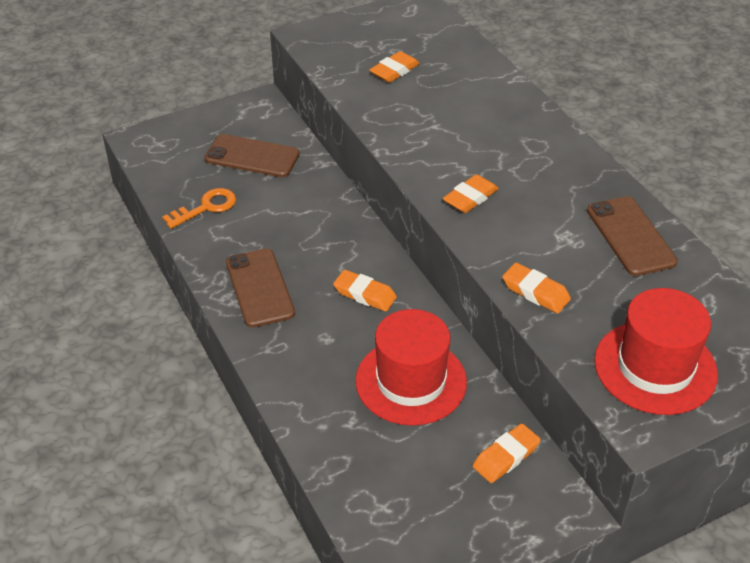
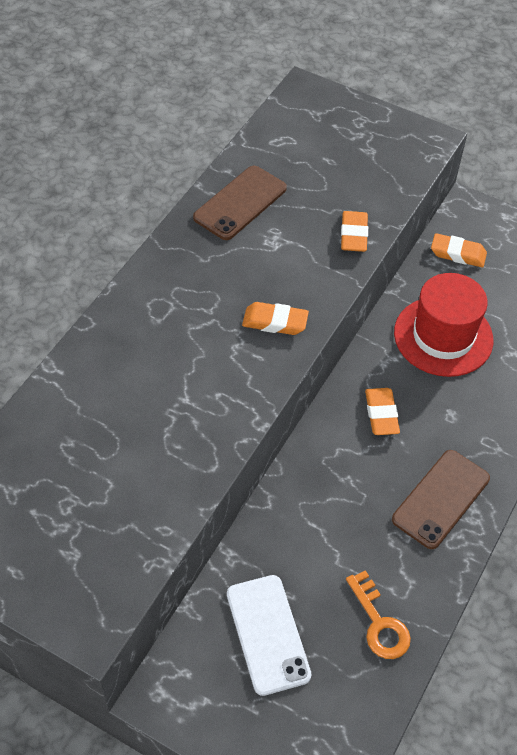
camera: 125 degrees left, 10 degrees up
(206, 207) = (379, 622): orange key -> orange key turned 135 degrees counterclockwise
(252, 156) = (268, 634): brown phone -> white phone
(394, 71) = (109, 485): orange eraser -> none
(655, 367) = (370, 149): red hat -> none

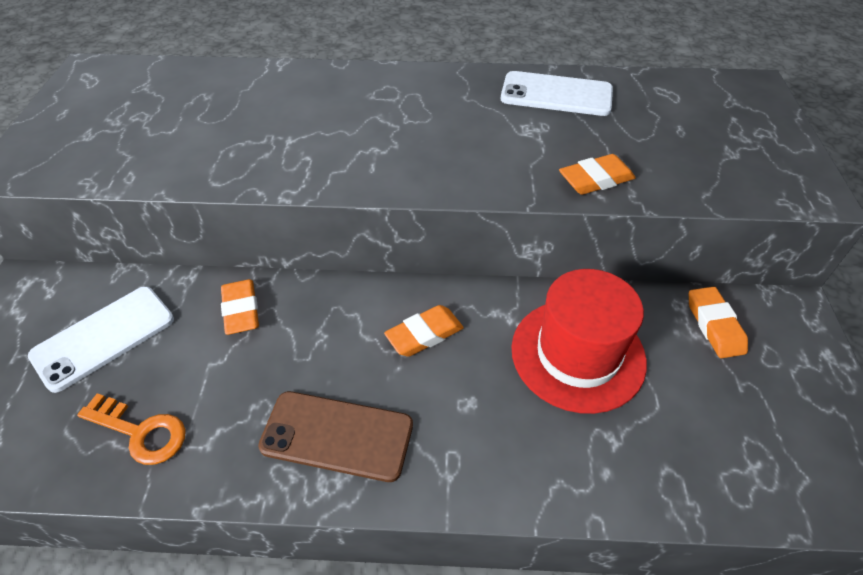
camera: 65 degrees right, 5 degrees down
(240, 203) = (556, 94): brown phone -> white phone
(275, 322) = (424, 163): orange eraser -> orange eraser (241, 310)
(379, 622) = (140, 432): orange key -> orange key turned 105 degrees counterclockwise

